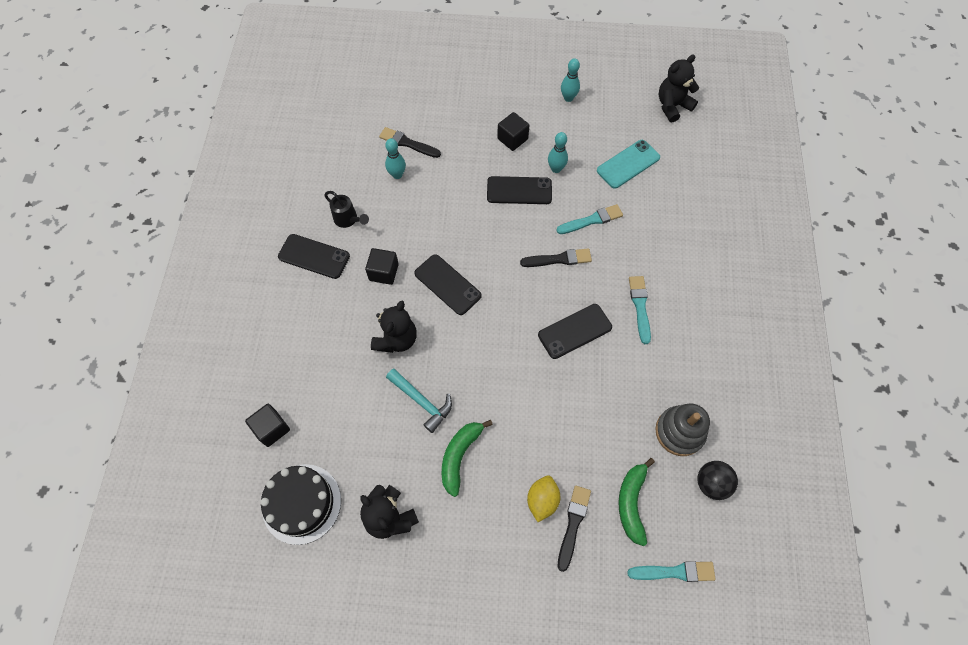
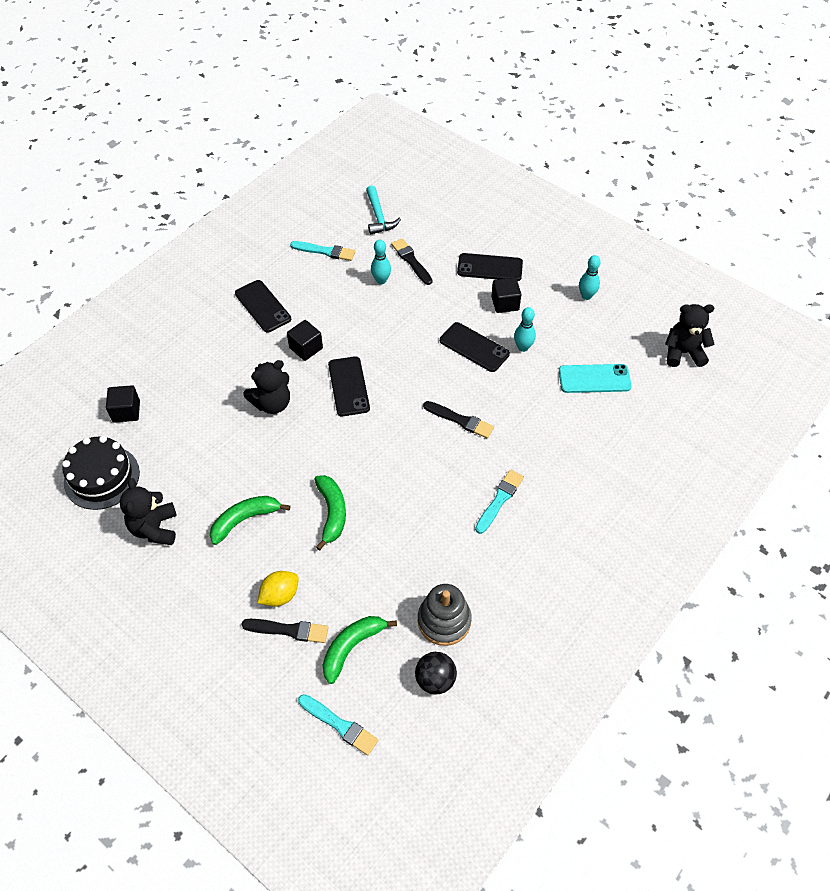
camera: 35 degrees right, 10 degrees down
(348, 220) = (312, 294): black watering can -> none
(422, 402) = (251, 461): turquoise hammer -> turquoise hammer (379, 217)
(524, 402) = (332, 513): none -> green banana
(573, 524) = (288, 630): black brush -> black brush turned 45 degrees clockwise
(575, 331) = (423, 485): black phone -> black phone (490, 268)
(591, 220) = (518, 406): turquoise brush -> turquoise brush (325, 251)

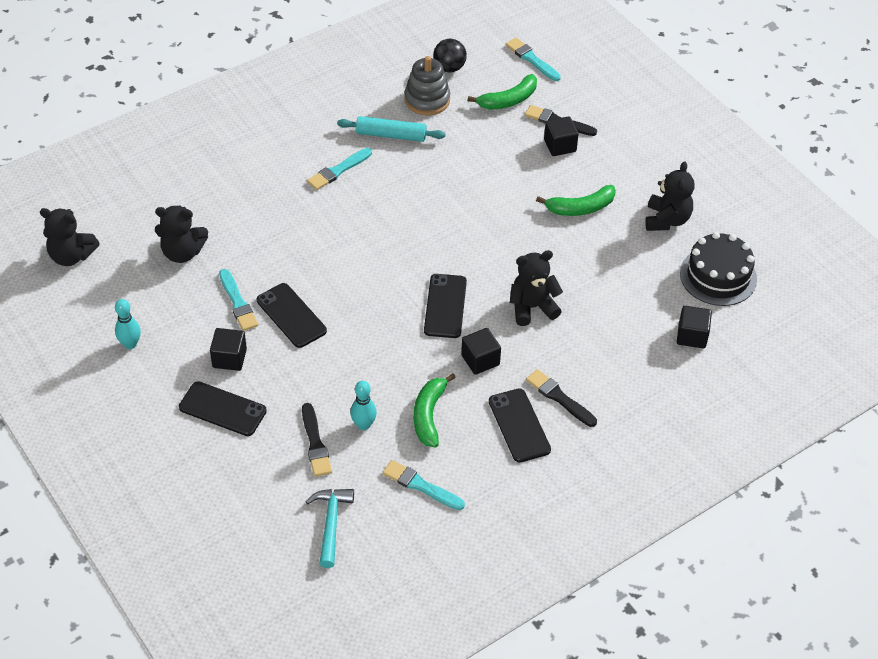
camera: 165 degrees left, 5 degrees down
(280, 595) = (560, 145): yellow lemon -> black cube
(332, 513) = (497, 195): green banana -> green banana (429, 415)
(460, 420) = (342, 245): black brush -> black brush (559, 398)
(464, 559) = (391, 135): none -> turquoise rolling pin
(523, 347) = (238, 303): turquoise bowling pin -> turquoise brush
(594, 379) = (182, 253): turquoise phone -> black teddy bear

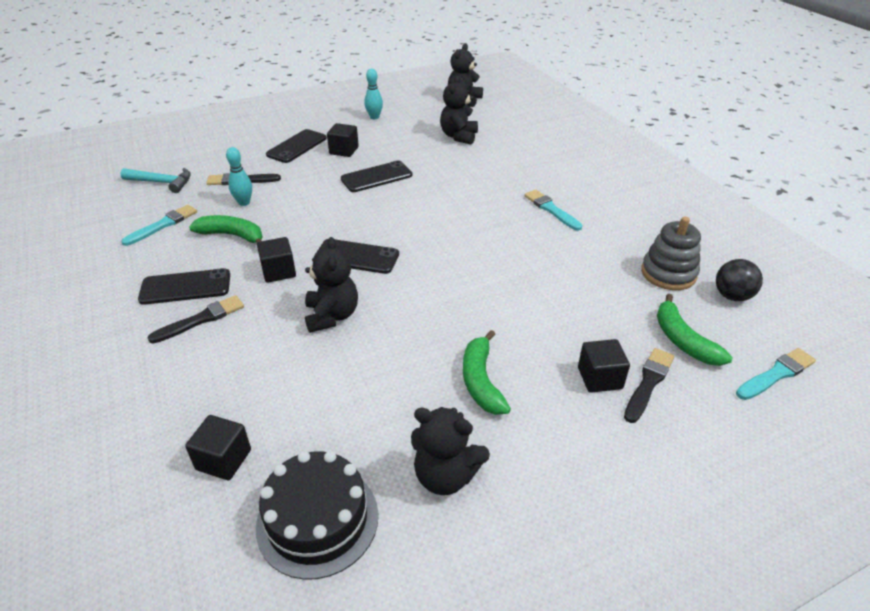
camera: 100 degrees right, 10 degrees down
(238, 303) = (399, 156): turquoise brush -> none
(391, 135) = (605, 244): turquoise rolling pin -> none

